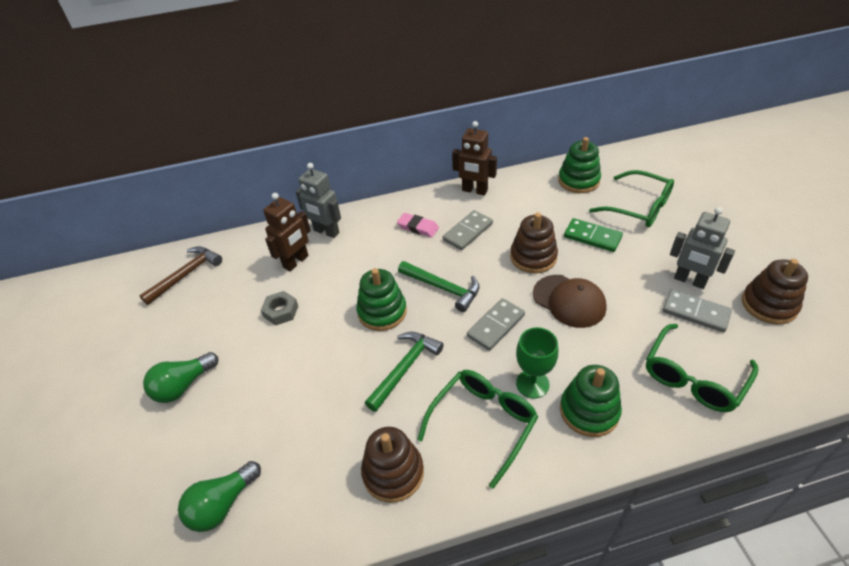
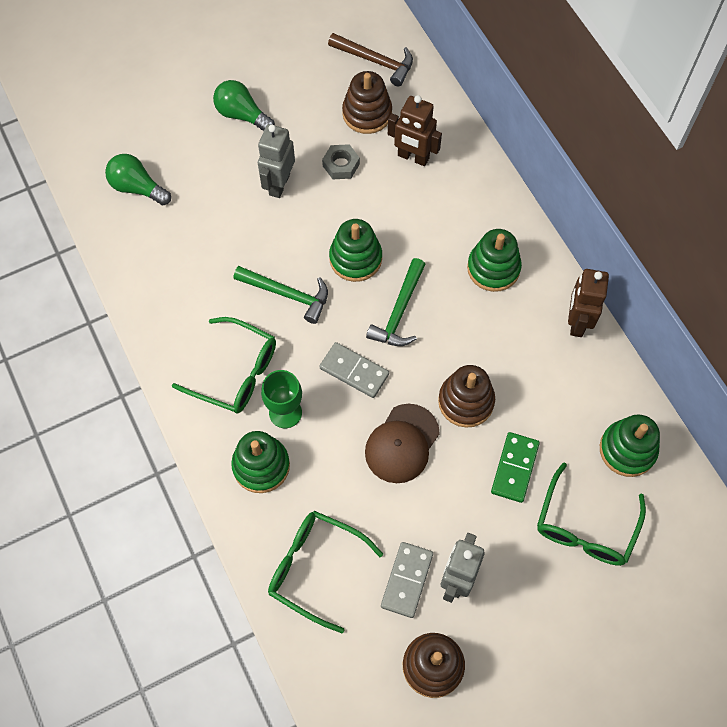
camera: 75 degrees right, 20 degrees up
(326, 232) = (466, 173): grey robot -> grey robot (279, 184)
(393, 472) = (179, 306): brown stacking toy -> brown stacking toy (367, 113)
(418, 227) = (493, 268): pink eraser -> green stacking toy
(468, 232) = (496, 324): grey domino -> none

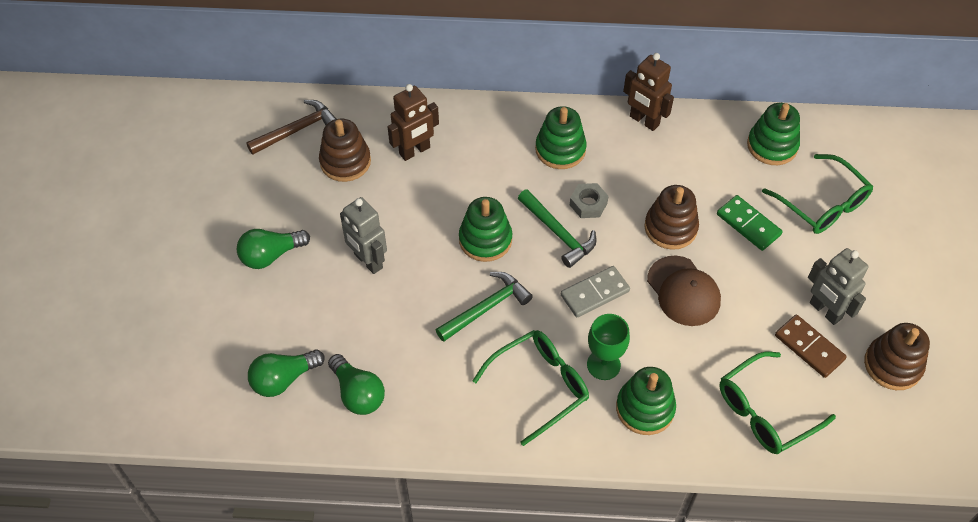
camera: 60 degrees left, 10 degrees down
(154, 244) = (358, 393): none -> green light bulb
(341, 165) = (383, 205): grey nut -> grey nut (588, 204)
(407, 580) = (809, 347): grey domino -> brown domino

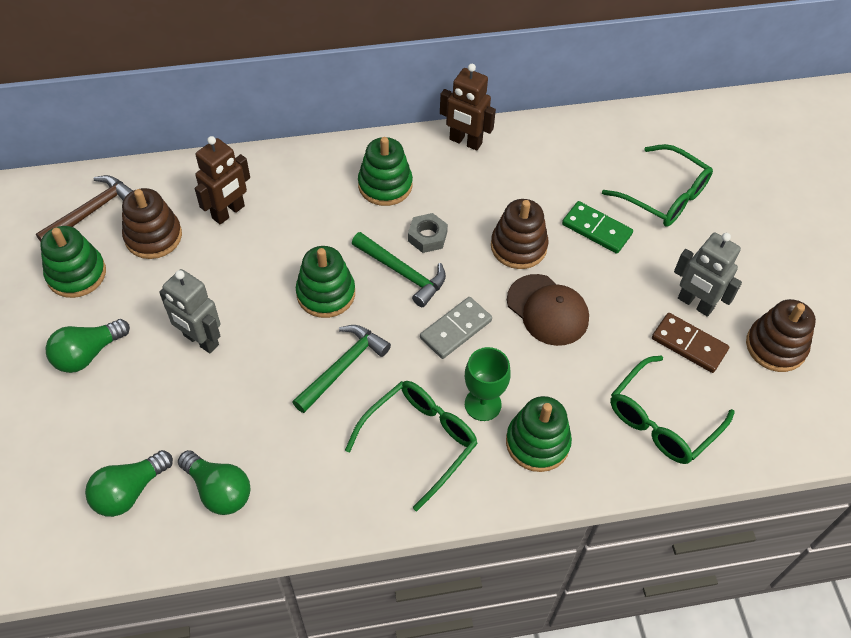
camera: 15 degrees left, 0 degrees up
(772, 146) = (600, 146): green stacking toy -> green stacking toy (76, 274)

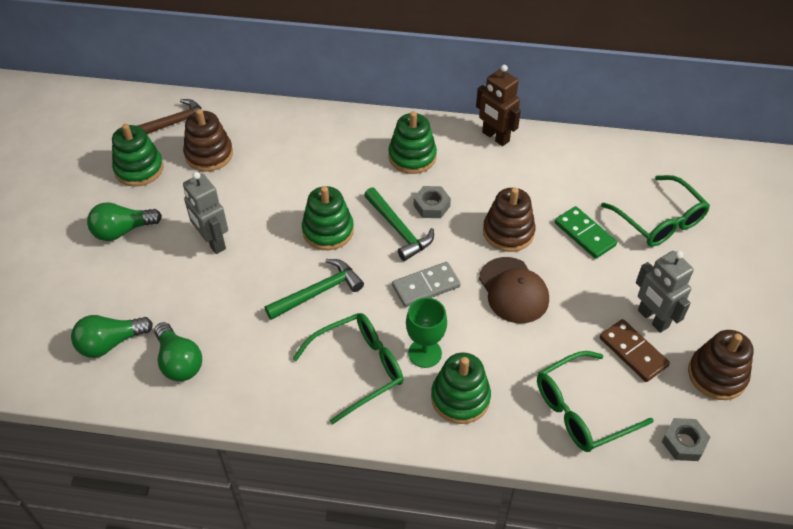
camera: 20 degrees right, 5 degrees down
(229, 212) = (275, 149): brown robot -> none
(769, 425) = (684, 442): none -> grey nut

